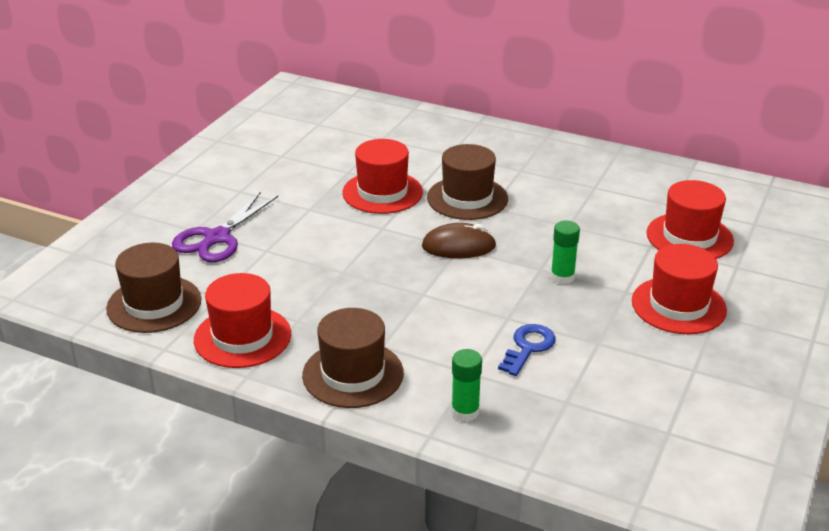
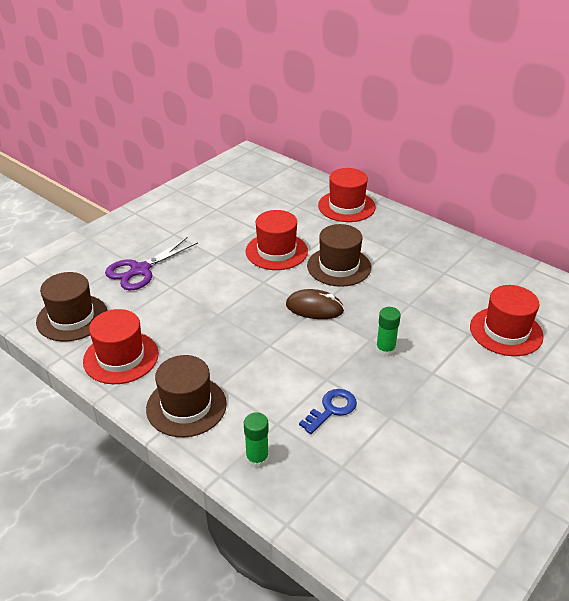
camera: 15 degrees right, 5 degrees up
(678, 305) = (471, 394): red hat -> red hat (346, 206)

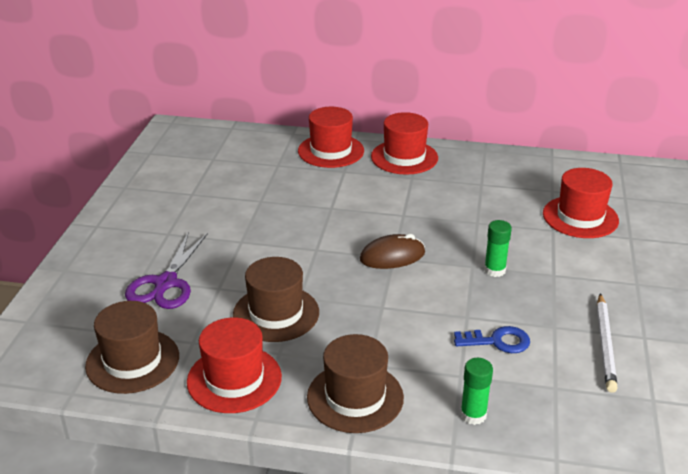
camera: 30 degrees left, 5 degrees down
(276, 251) = (301, 215): red hat -> red hat (404, 157)
(332, 409) = (498, 341): blue key -> blue key turned 75 degrees clockwise
(339, 266) = (378, 210): brown hat -> brown hat (276, 313)
(419, 450) = (605, 344): none -> white pencil

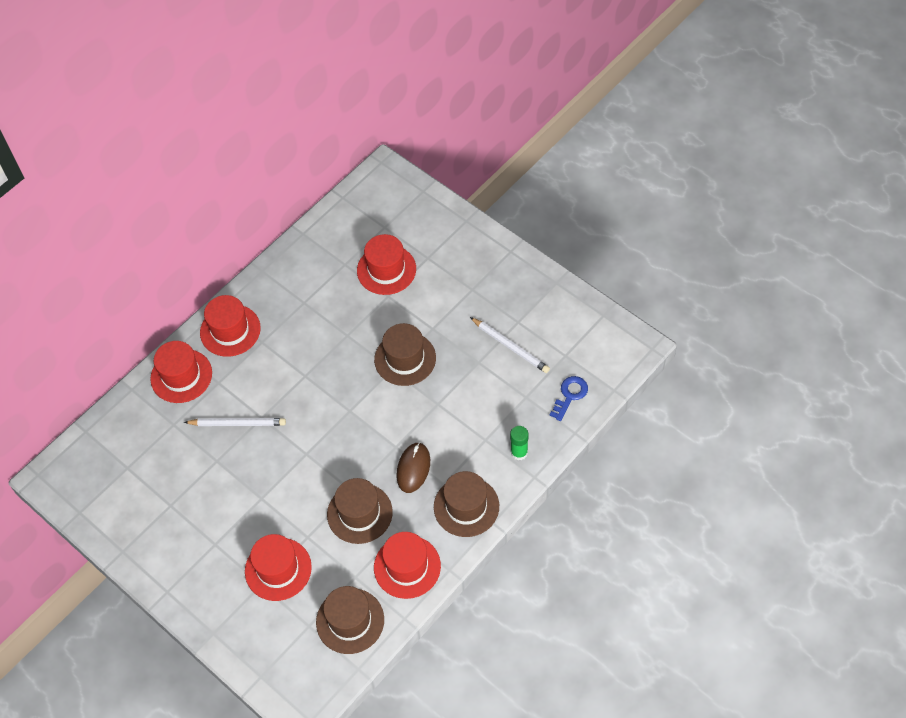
camera: 55 degrees left, 25 degrees up
(165, 283) = (278, 569): purple scissors -> red hat
(311, 197) = (237, 423): none -> white pencil
(392, 256) = (348, 410): brown mouse -> brown mouse (413, 468)
(494, 270) = (405, 359): green glue stick -> brown hat
(498, 341) = (470, 401): blue key -> blue key (570, 395)

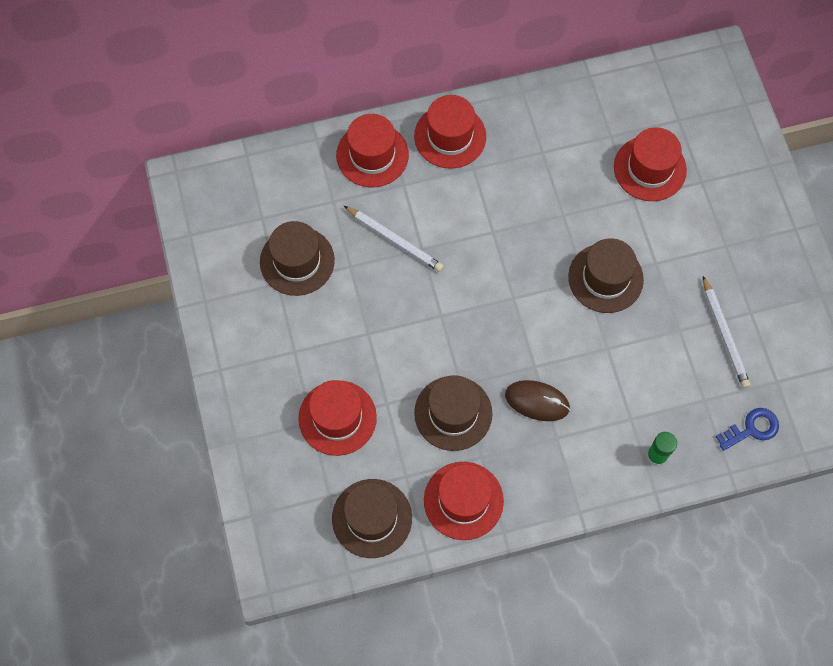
camera: 30 degrees right, 10 degrees up
(413, 468) = (537, 401): brown mouse -> brown mouse turned 60 degrees clockwise
(466, 506) = (564, 477): brown hat -> brown hat (297, 261)

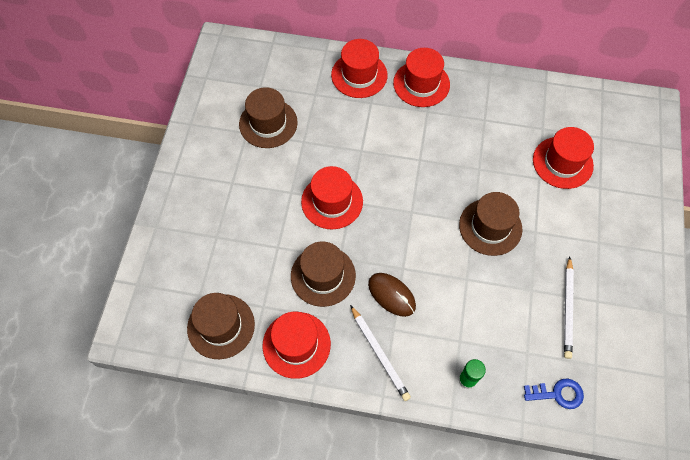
camera: 25 degrees right, 5 degrees down
(337, 418) = (236, 242): red hat -> red hat (332, 201)
(394, 240) = (344, 137): white pencil -> white pencil (379, 354)

